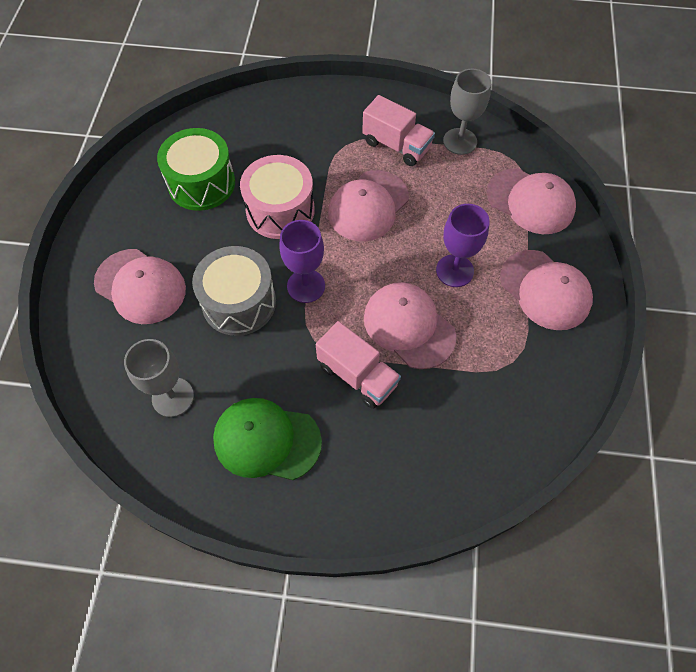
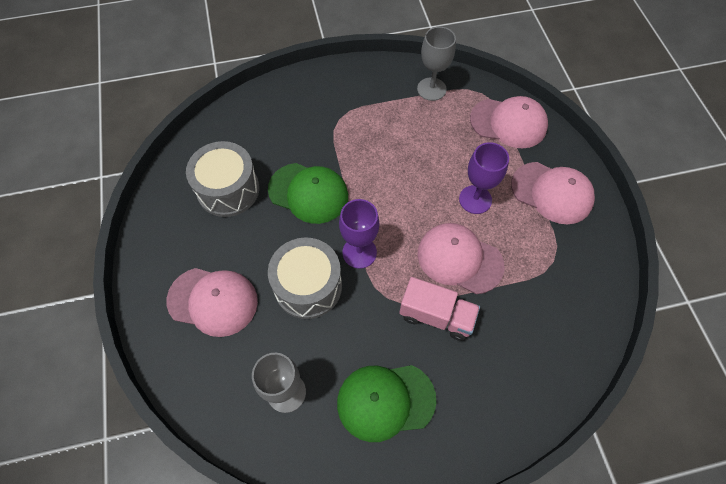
camera: 20 degrees left, 0 degrees up
(201, 183) = (228, 189): green drum -> grey drum
(280, 210) = (308, 193): pink drum -> green cap
(368, 206) = (381, 166): pink cap -> none
(396, 145) = (382, 107): pink truck -> none

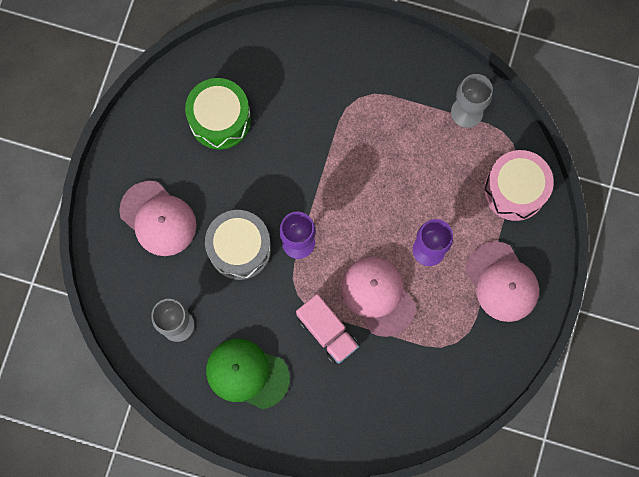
camera: 30 degrees right, 15 degrees up
(228, 189) = (220, 119): grey drum -> green drum
(308, 193) = (287, 161): green cap -> none
(508, 123) = (514, 190): pink cap -> pink drum

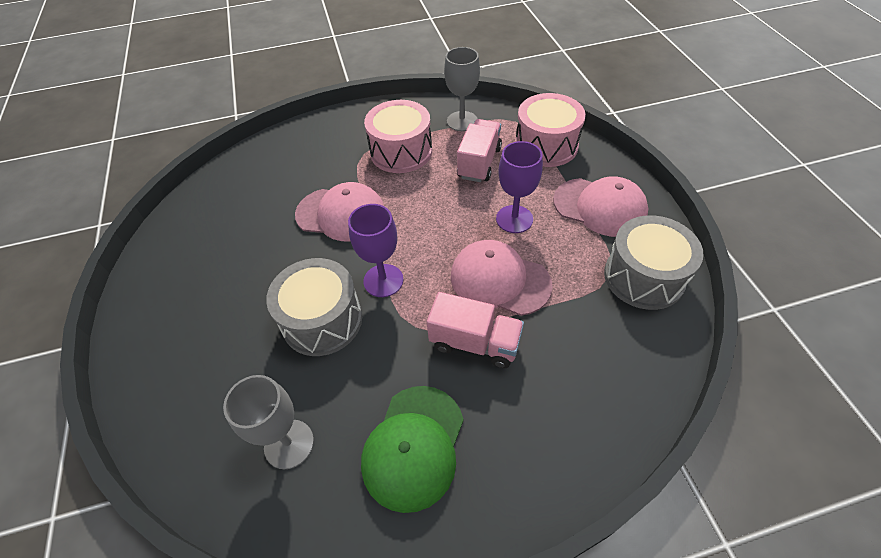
camera: 30 degrees left, 25 degrees down
(158, 218) = (208, 343): pink cap -> pink cap (341, 214)
(220, 119) = (237, 227): green drum -> none
(247, 374) = (414, 446): green cap -> green cap turned 60 degrees counterclockwise
(390, 116) = (401, 152): none -> pink drum
(445, 173) = (479, 163): none -> pink truck
(478, 360) = (643, 277): none -> grey drum

